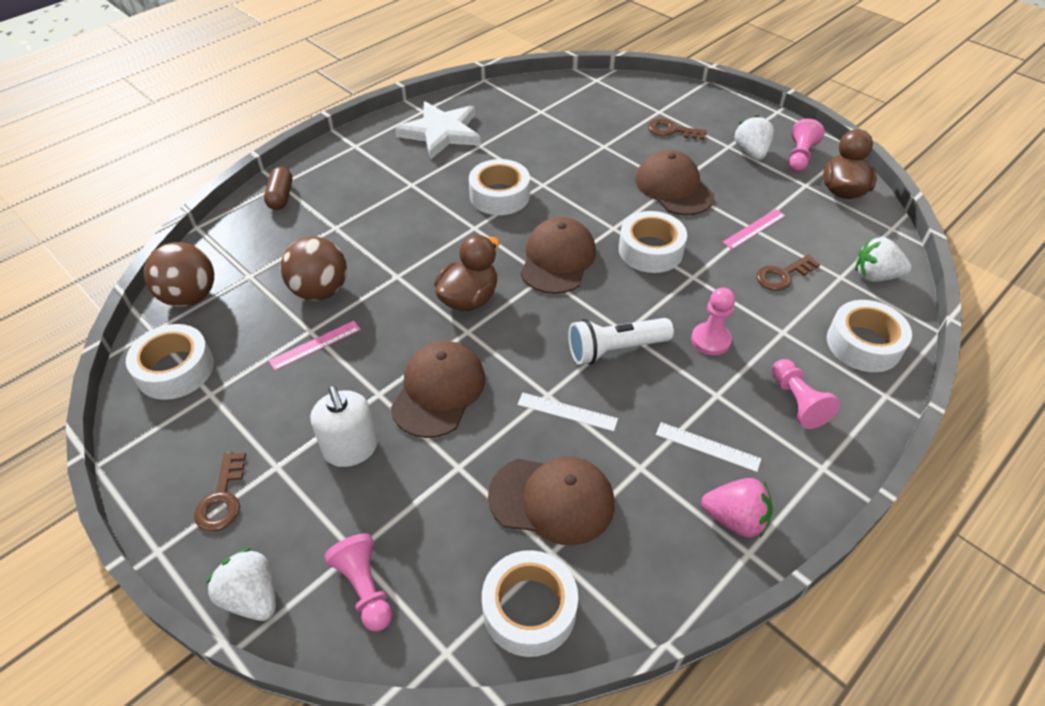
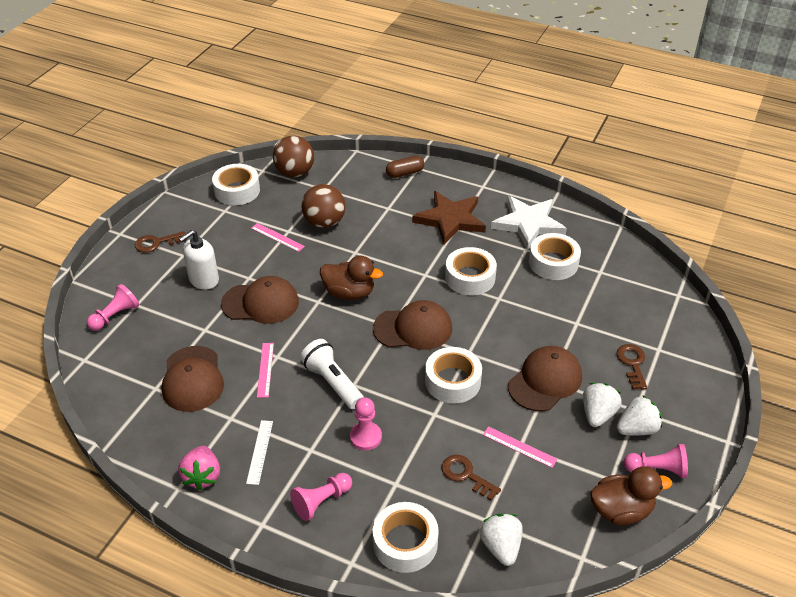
camera: 70 degrees right, 5 degrees down
(252, 597) = (101, 276): white strawberry -> white strawberry (597, 414)
(394, 184) = (450, 219): none -> brown star
(529, 609) = (116, 387): white tape -> white tape (553, 263)
(567, 412) = (265, 369): white ruler -> pink ruler

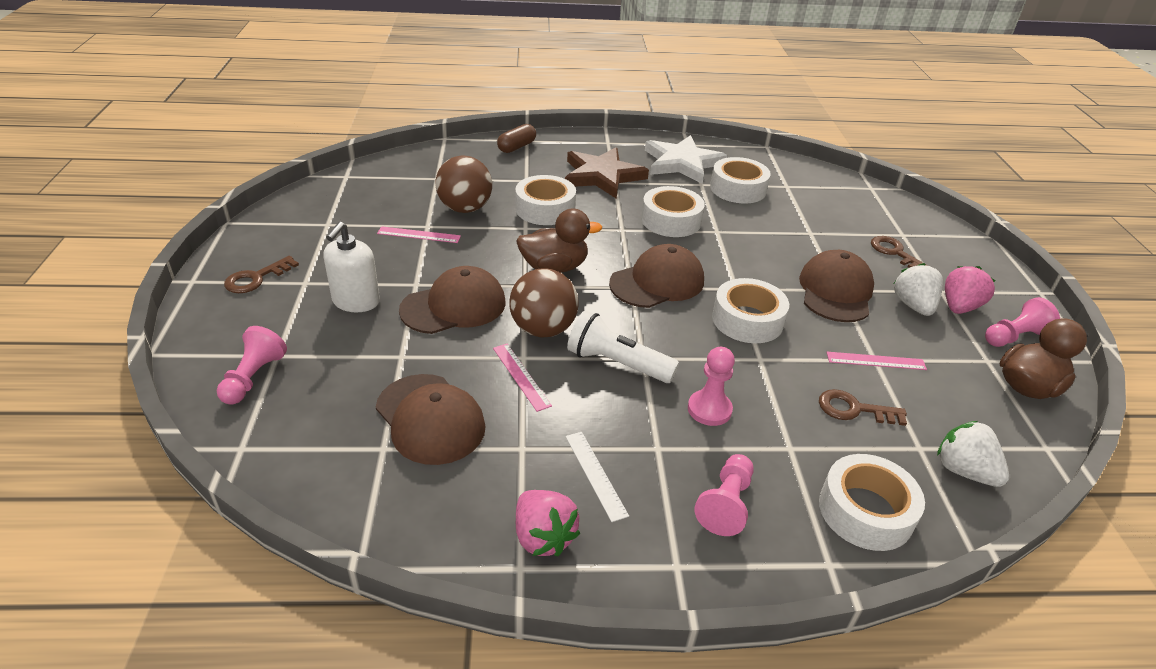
camera: 30 degrees left, 5 degrees down
(237, 191) = (328, 201): white tape -> white tape (545, 209)
(295, 173) = (389, 170): brown ball -> brown ball (543, 329)
(637, 429) = (959, 307): white strawberry -> pink strawberry

